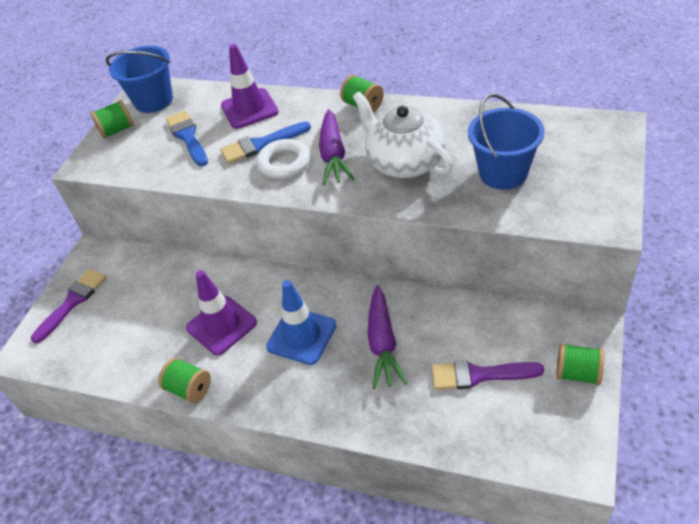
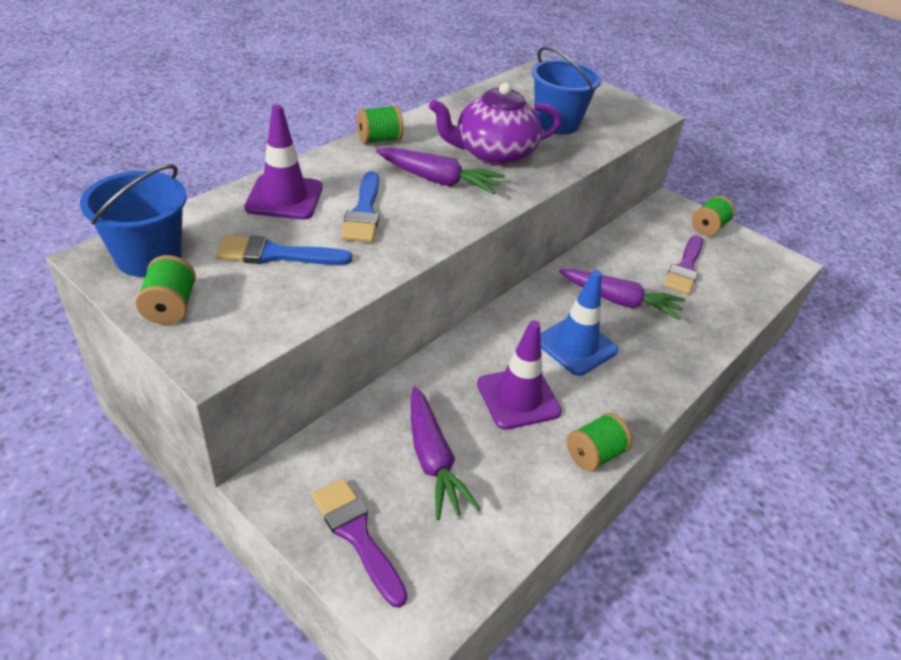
camera: 75 degrees left, 5 degrees down
(142, 307) = (432, 460): none -> purple carrot
(284, 163) = (416, 210): white ring -> none
(404, 162) = (493, 153): white teapot -> purple teapot

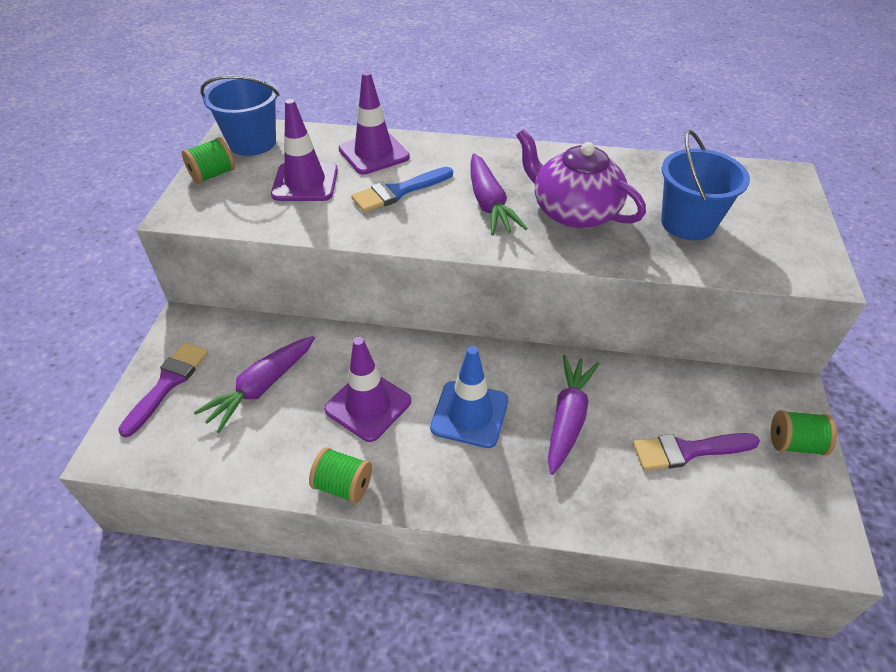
camera: 60 degrees right, 5 degrees up
(275, 254) = (305, 182): blue brush -> purple traffic cone
(379, 140) = (507, 152): green spool -> none
(619, 301) = (568, 418): purple carrot -> purple carrot turned 150 degrees counterclockwise

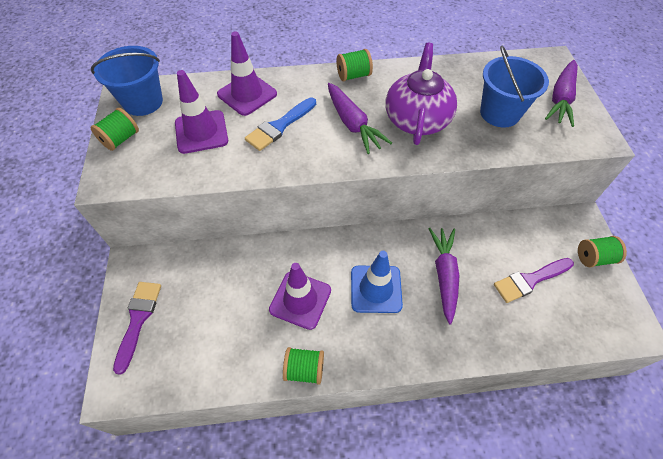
camera: 15 degrees left, 10 degrees up
(261, 387) = (214, 305): purple carrot -> purple carrot (560, 99)
(511, 153) = (353, 75): none -> green spool
(573, 211) = (417, 119): purple teapot -> purple teapot turned 75 degrees clockwise

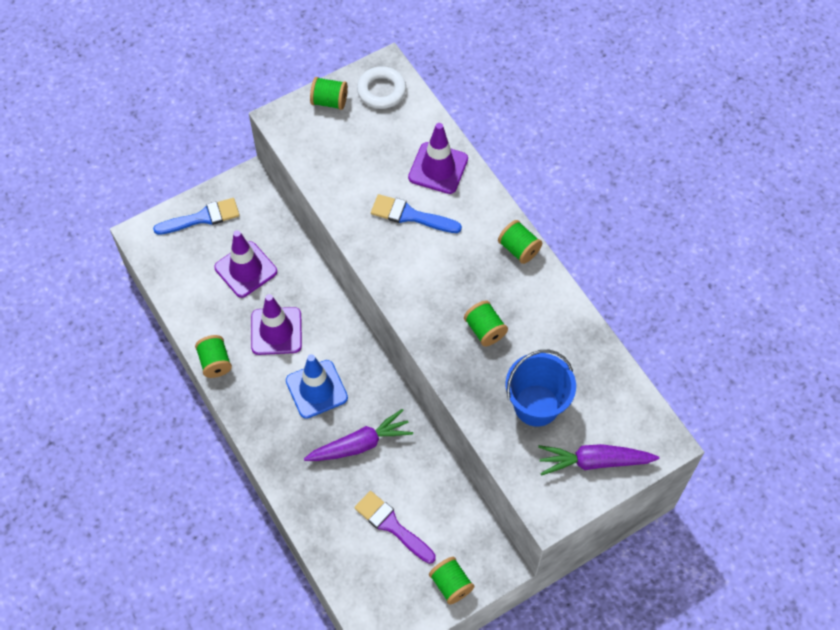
camera: 65 degrees right, 5 degrees up
(138, 319) = (202, 217): purple brush -> blue brush
(143, 102) = (381, 91): blue bucket -> white ring
(201, 132) = (370, 157): purple traffic cone -> purple traffic cone (246, 269)
(352, 124) = (446, 275): purple carrot -> none
(417, 119) = (485, 330): purple teapot -> green spool

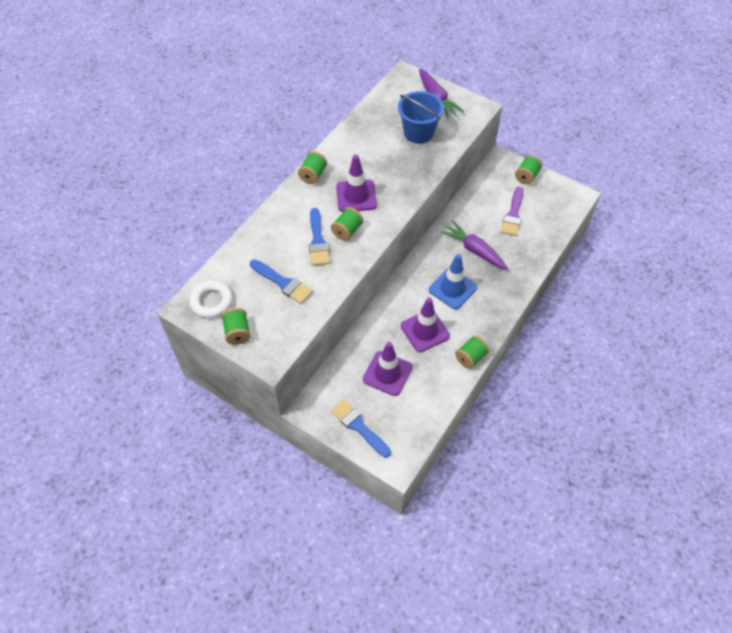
camera: 115 degrees left, 5 degrees down
(369, 162) = (283, 283): none -> blue brush
(438, 168) = (269, 240): purple traffic cone -> purple traffic cone (356, 196)
(485, 330) = (383, 172): green spool -> green spool (347, 231)

